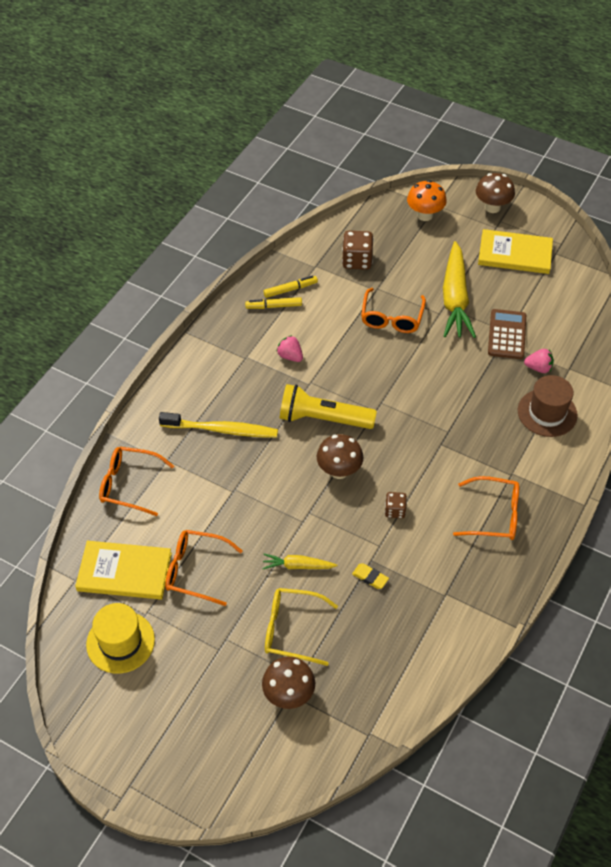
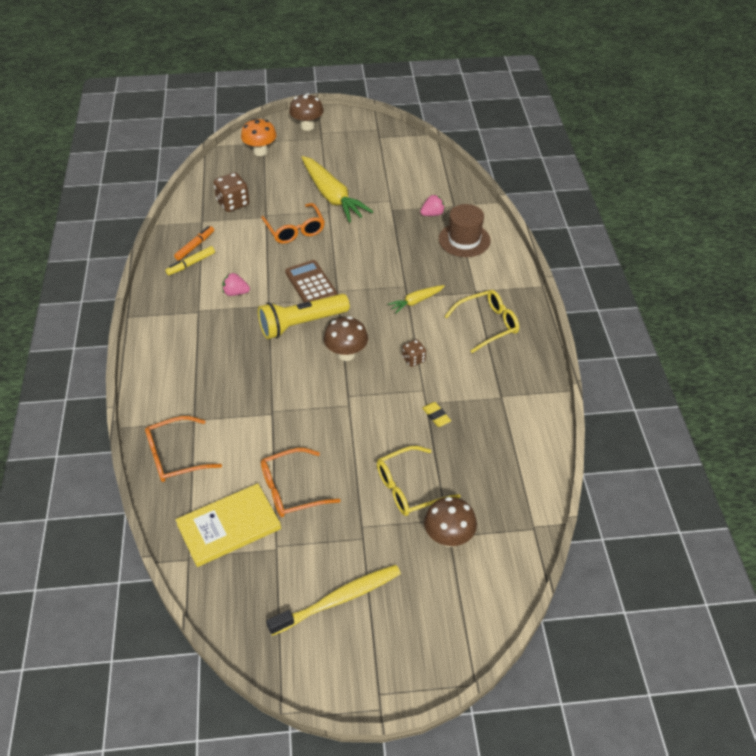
camera: 35 degrees left, 5 degrees down
(120, 642) = (272, 584): yellow hat -> none
(222, 430) = (223, 373): yellow toothbrush -> yellow toothbrush (338, 599)
(290, 289) = (195, 246): yellow marker -> orange marker
(298, 566) = (373, 439): yellow carrot -> yellow carrot (416, 301)
(370, 577) = (436, 416): yellow eraser -> yellow eraser turned 60 degrees clockwise
(494, 515) = (488, 324): orange glasses -> yellow glasses
(507, 335) = (391, 203): brown calculator -> brown calculator (311, 284)
(515, 254) = (350, 149): yellow book -> none

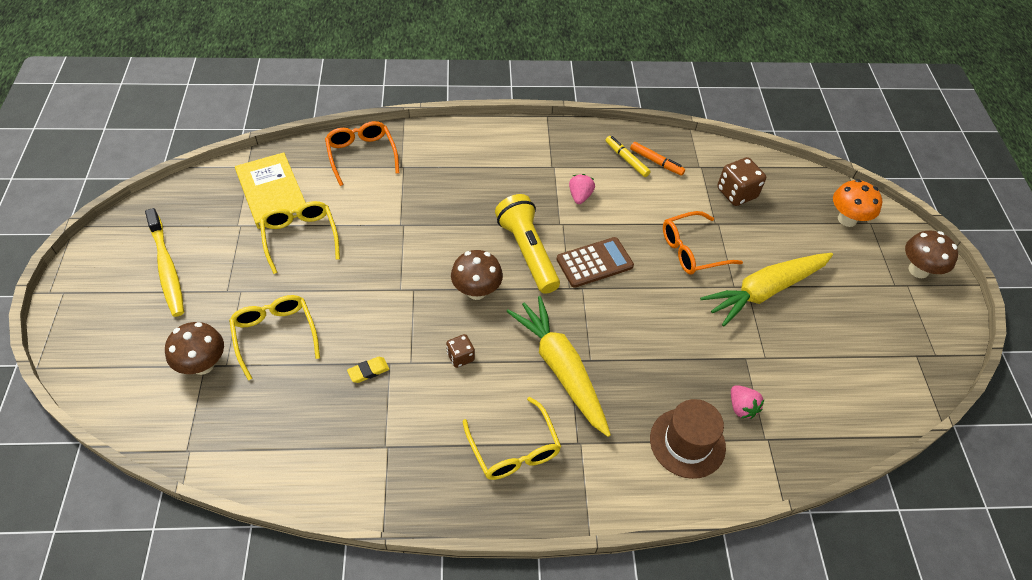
camera: 90 degrees right, 5 degrees up
(291, 490) = (300, 237): orange glasses -> yellow glasses
(416, 301) = (561, 369): yellow carrot -> yellow carrot, size x2.04

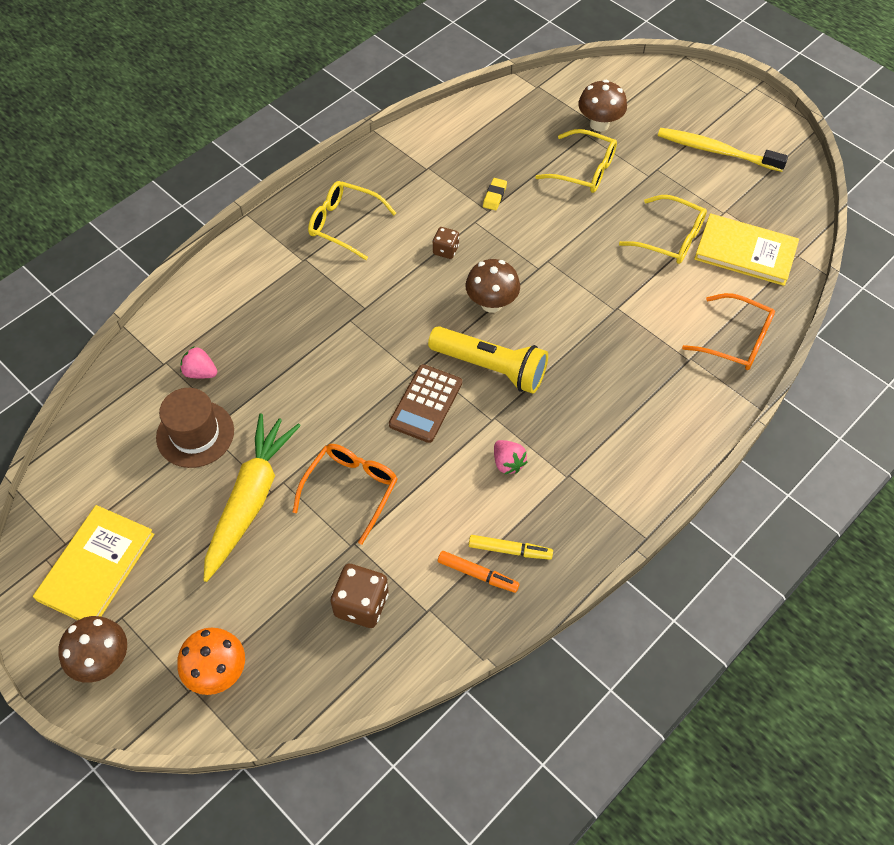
camera: 140 degrees right, 5 degrees up
(561, 369) = (365, 296): yellow carrot -> none
(656, 162) = (477, 574): orange marker -> orange marker turned 150 degrees counterclockwise
(687, 443) = (225, 315): brown hat -> brown hat (195, 434)
(899, 325) = (96, 567): none -> yellow book

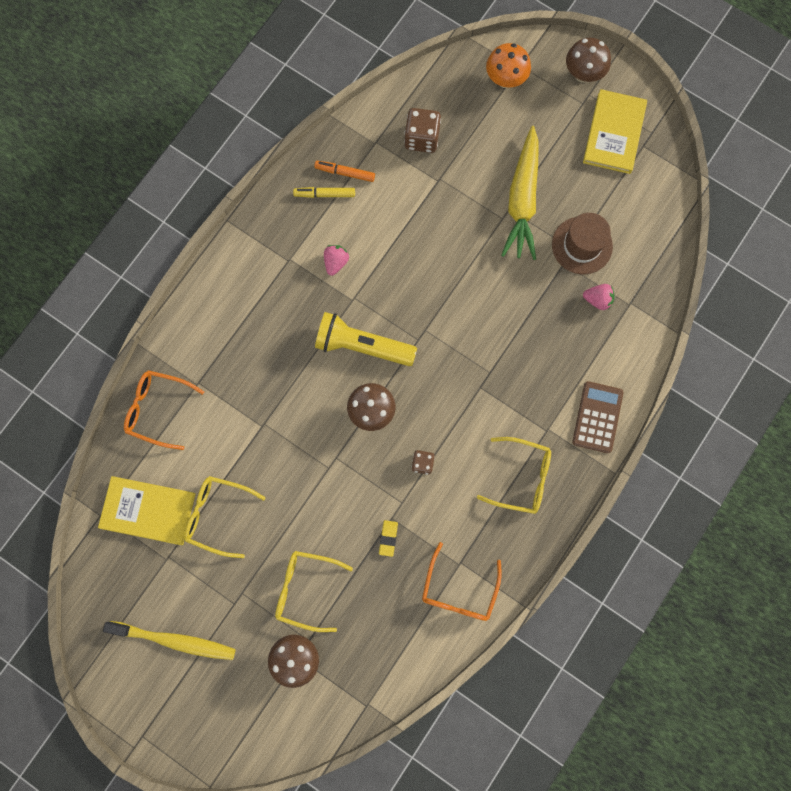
camera: 170 degrees right, 20 degrees up
(351, 489) = (450, 221): orange glasses -> orange glasses (459, 590)
(425, 404) = (409, 303): brown calculator -> brown calculator (597, 417)
(508, 463) = (336, 262): pink strawberry -> pink strawberry turned 60 degrees clockwise

